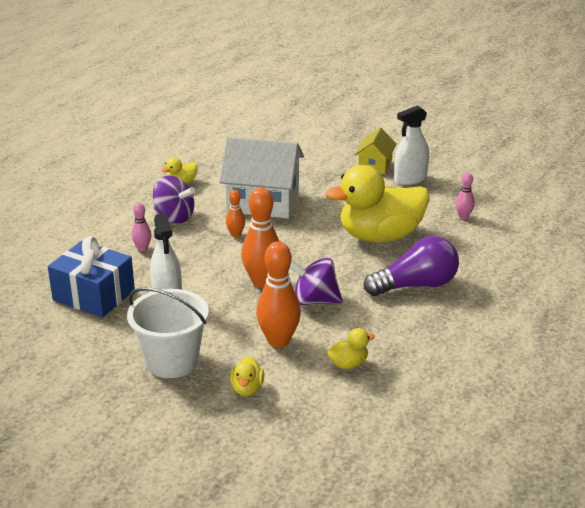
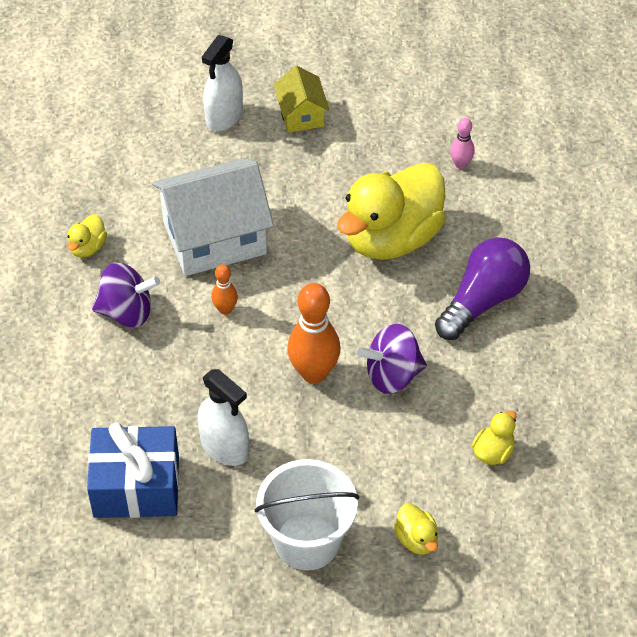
camera: 30 degrees left, 20 degrees up
(142, 248) = (131, 383): pink bowling pin -> none
(278, 341) = (398, 454): orange bowling pin -> none
(410, 179) = (359, 122): white spray bottle -> white spray bottle (224, 117)

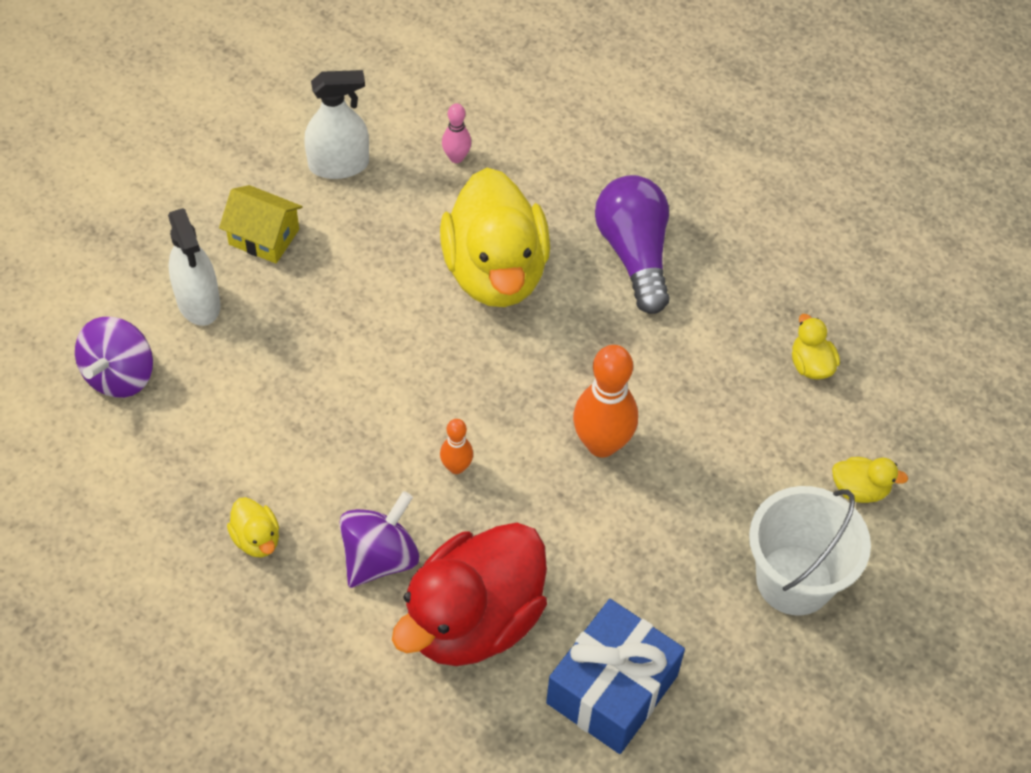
camera: 55 degrees left, 5 degrees up
(124, 385) = (473, 620): none -> red duck
(214, 238) = (354, 416): white house -> none
(224, 447) = (628, 579): white spray bottle -> white spray bottle (339, 165)
(392, 375) = (659, 382): purple spinning top -> purple spinning top (120, 375)

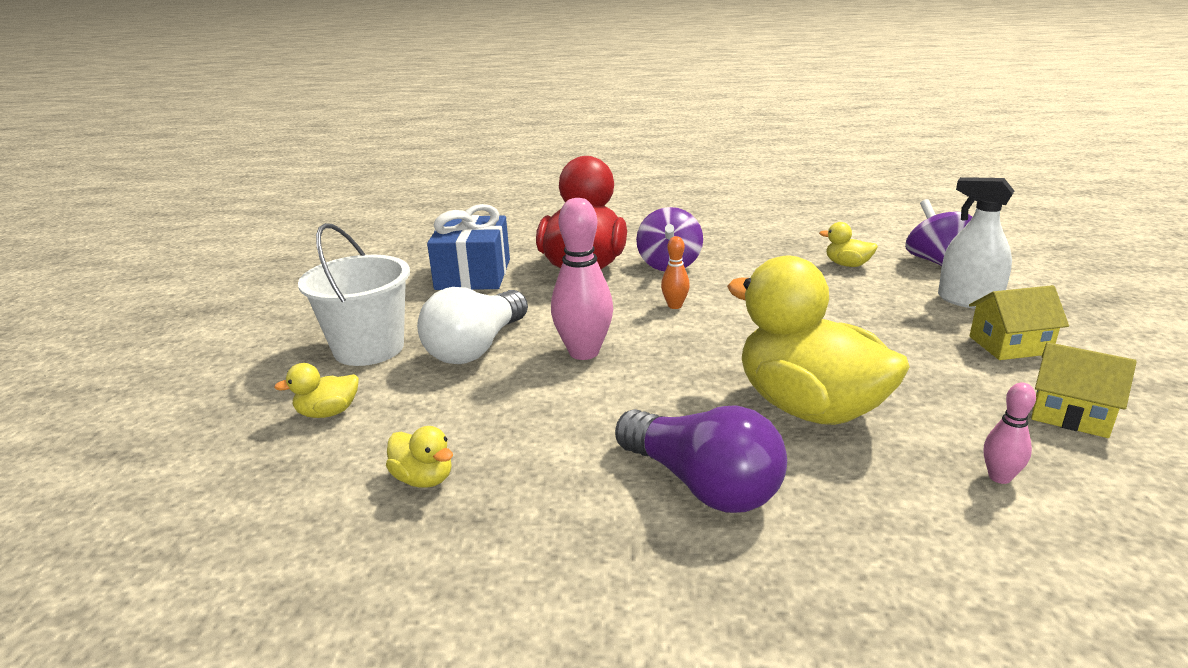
camera: 150 degrees right, 30 degrees down
(257, 539) = (746, 247): yellow duck -> yellow duck (847, 265)
(339, 165) = (1071, 414): white spray bottle -> yellow house
(602, 444) = (584, 352): orange bowling pin -> pink bowling pin
(692, 514) = (476, 347): none -> white light bulb

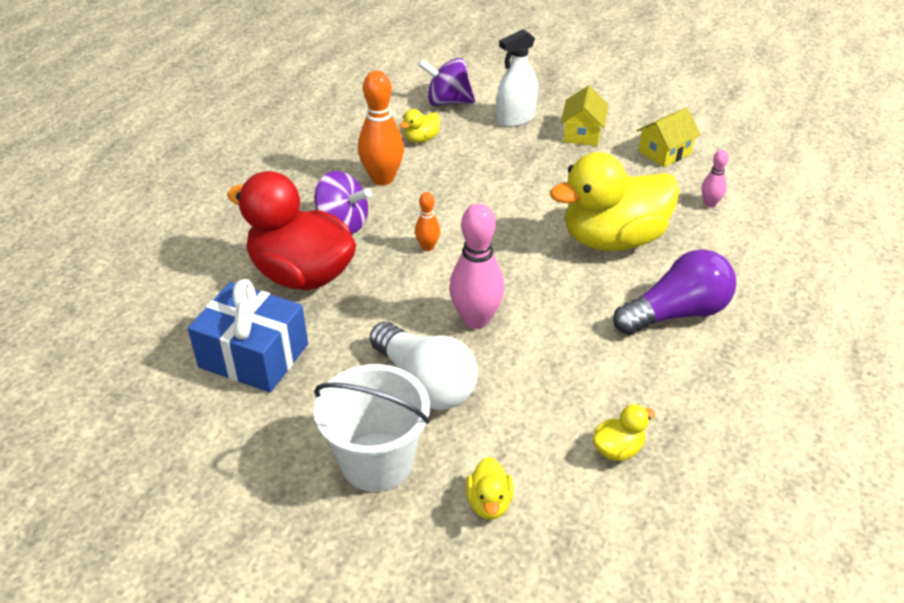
camera: 70 degrees left, 15 degrees up
(757, 264) = (382, 179): none -> orange bowling pin

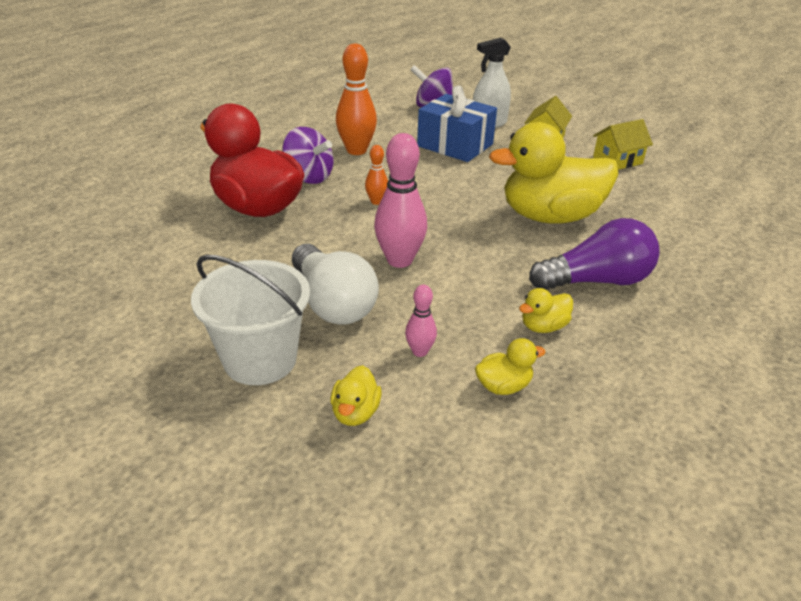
camera: 10 degrees right, 5 degrees down
(253, 356) = (187, 260): blue gift -> blue gift (455, 145)
(421, 139) = (401, 128): yellow duck -> yellow duck (543, 326)
(710, 203) = (651, 201): pink bowling pin -> pink bowling pin (419, 351)

